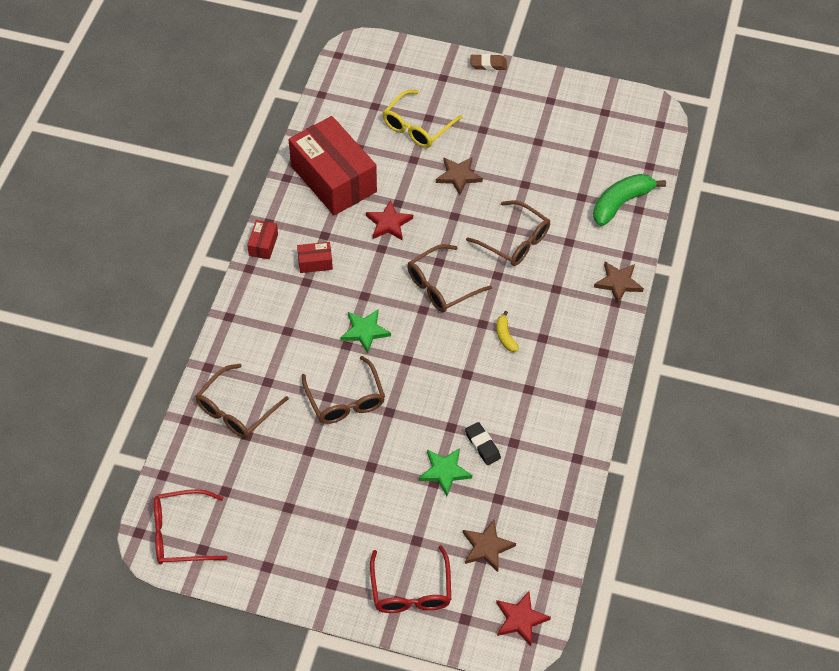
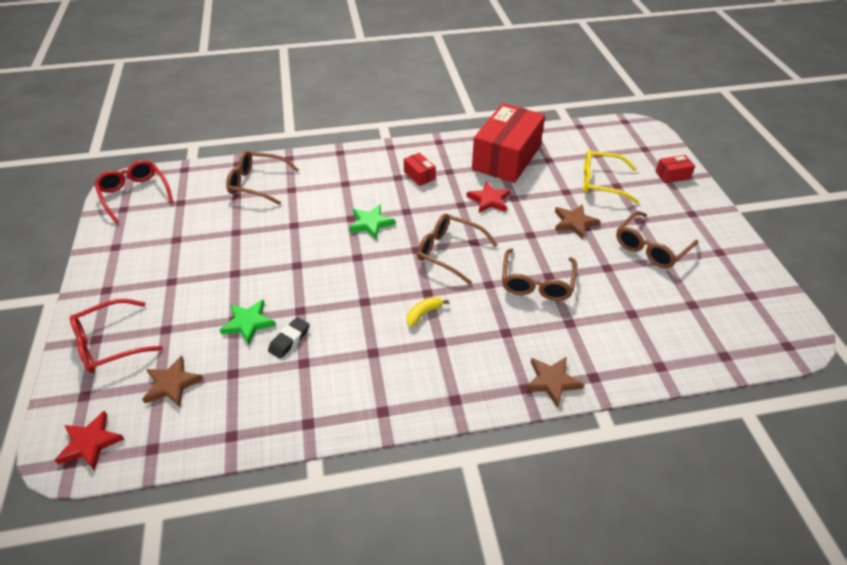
camera: 65 degrees right, 10 degrees down
(263, 244) = (416, 146): red box -> red box (672, 175)
(345, 400) = (296, 235): brown glasses -> brown glasses (651, 247)
(488, 64) = (711, 199): brown eraser -> none
(621, 203) = (654, 348): green banana -> none

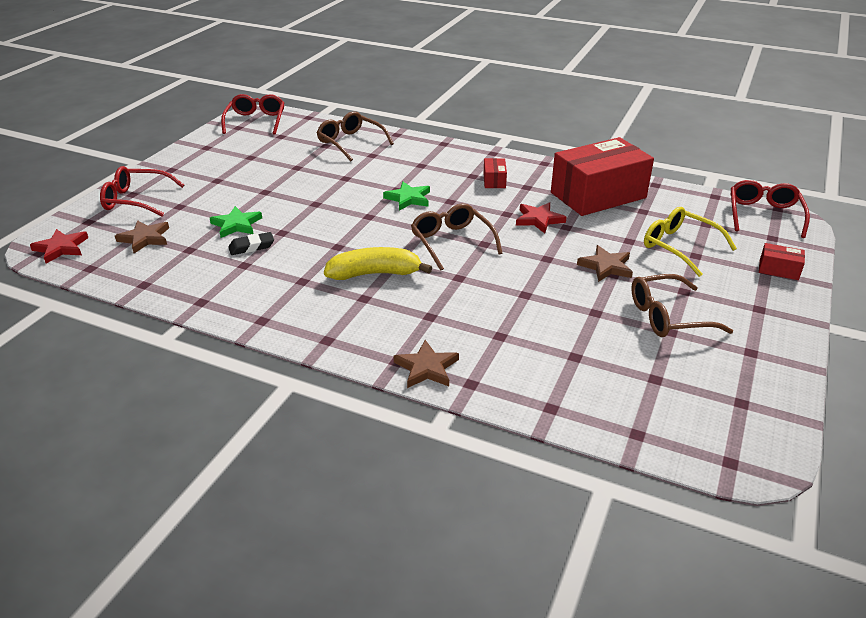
camera: 35 degrees right, 10 degrees down
(423, 313) = (375, 274): yellow banana -> yellow banana, size x1.96
(536, 283) = (506, 294): brown glasses -> none
(622, 131) = (763, 215): none -> red glasses

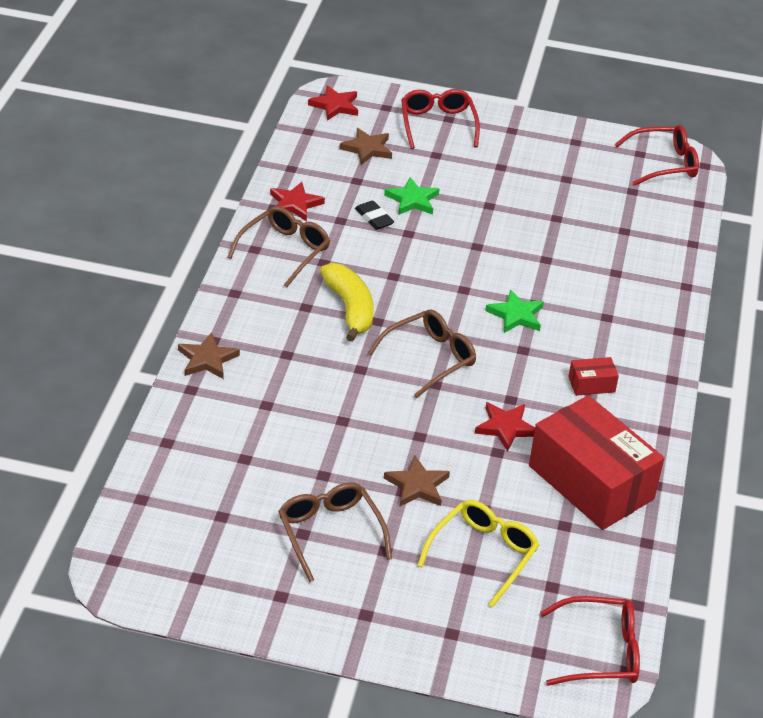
camera: 75 degrees right, 5 degrees up
(203, 288) = (295, 204): none -> red star
(351, 142) = (641, 250): brown glasses -> brown glasses (284, 251)
(778, 270) = (457, 646): red box -> none

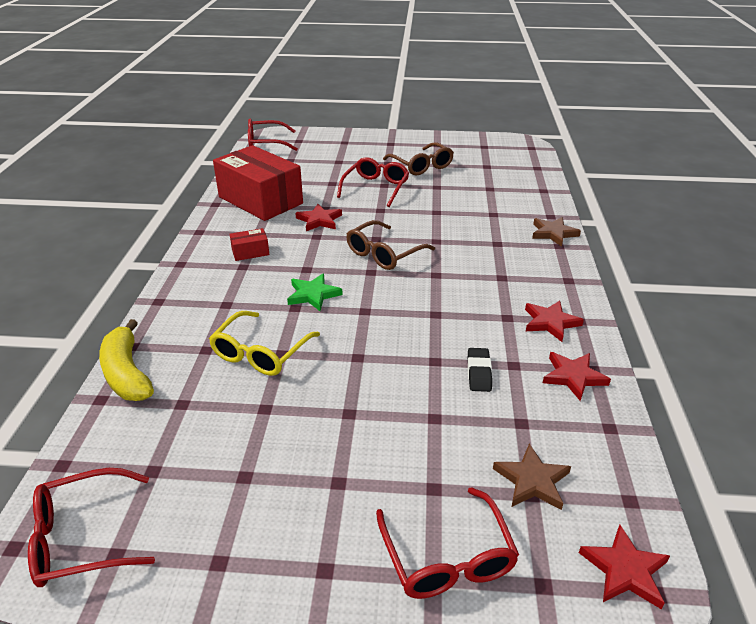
camera: 175 degrees right, 5 degrees down
(284, 251) = (550, 322): brown glasses -> red star
(350, 309) = (463, 281): yellow banana -> yellow banana (127, 373)
(374, 218) = (479, 373): black eraser -> black eraser turned 45 degrees clockwise
(412, 200) = (443, 405): green star -> none
(417, 485) = (376, 188): brown star -> red glasses
(483, 555) = (330, 166): yellow glasses -> yellow glasses (261, 353)

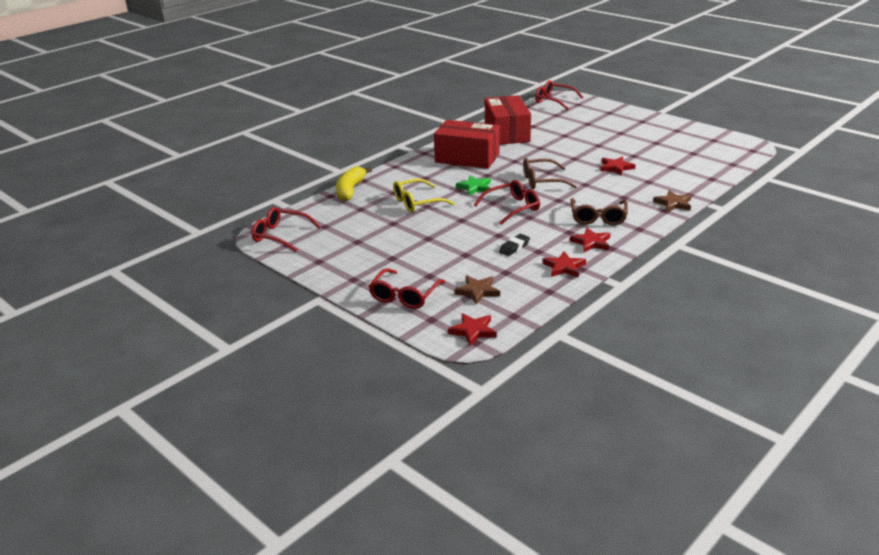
camera: 40 degrees right, 5 degrees down
(250, 252) = (467, 158): red box -> red box, size x2.47
(319, 220) = (528, 153): red star -> red star (616, 167)
(376, 188) = (589, 145): red glasses -> red glasses (512, 208)
(421, 166) = (643, 140): brown glasses -> brown glasses (598, 217)

